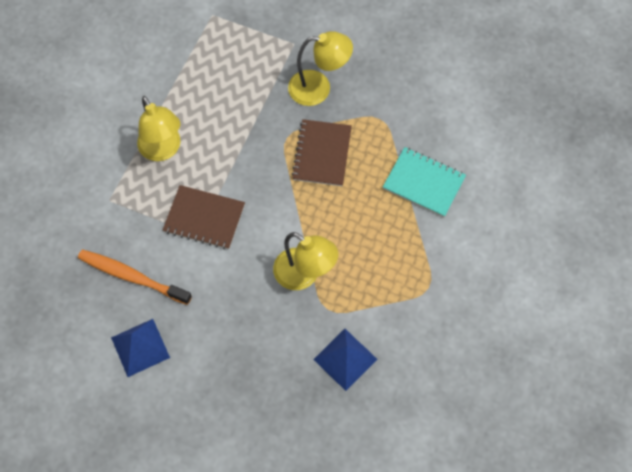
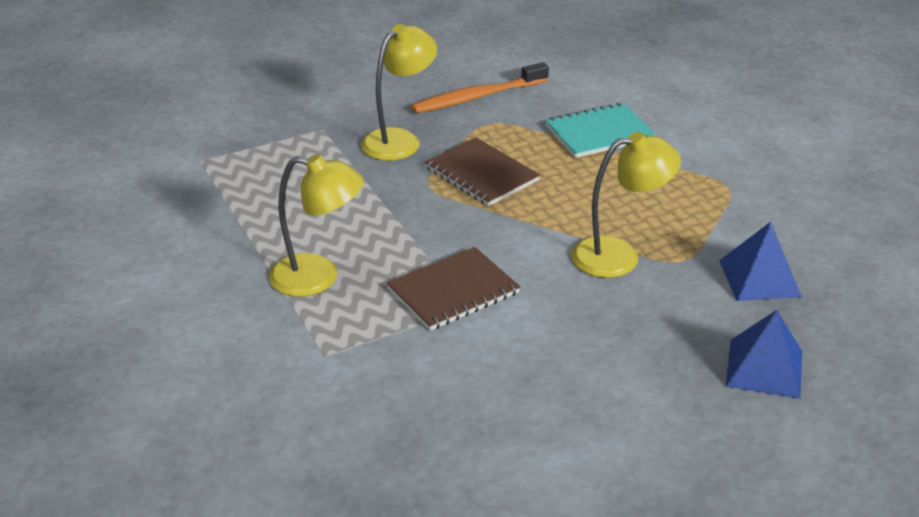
camera: 50 degrees left, 30 degrees down
(132, 277) = (460, 389): orange toothbrush -> orange toothbrush (477, 97)
(140, 347) = (572, 433): blue pyramid -> blue pyramid (764, 368)

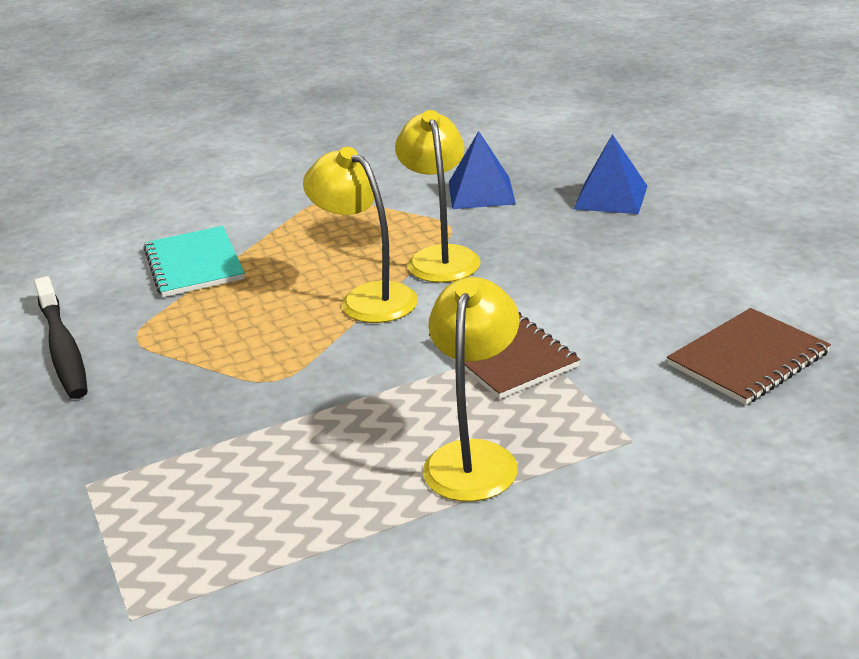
camera: 85 degrees left, 5 degrees down
(399, 140) = (149, 408): yellow lamp -> yellow lamp (367, 298)
(477, 97) = (63, 348): orange toothbrush -> black toothbrush
(481, 174) = (260, 341): brown notebook -> brown notebook (748, 359)

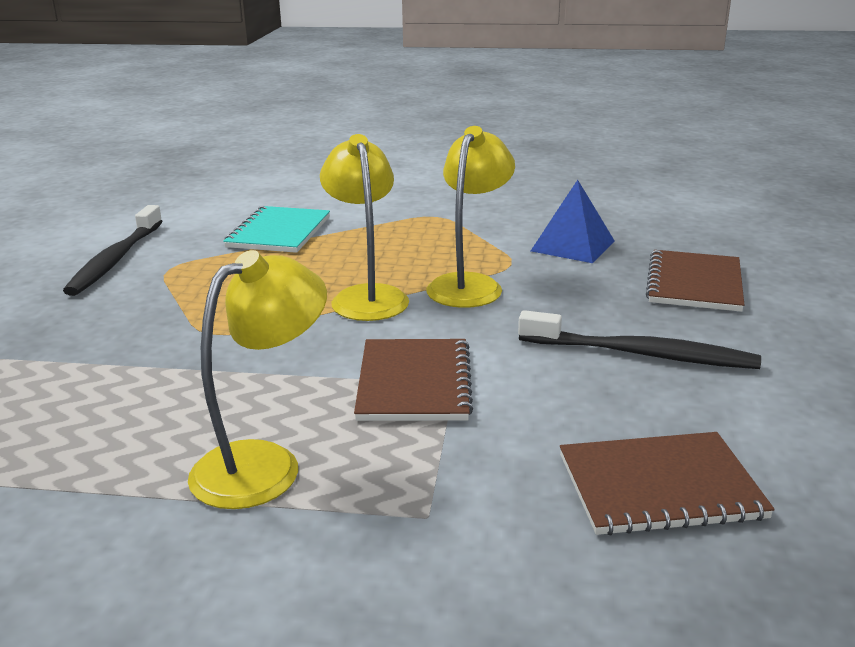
camera: 30 degrees right, 5 degrees down
(611, 197) = (694, 283): blue pyramid -> brown notebook
(636, 270) = (641, 354): none -> black toothbrush

